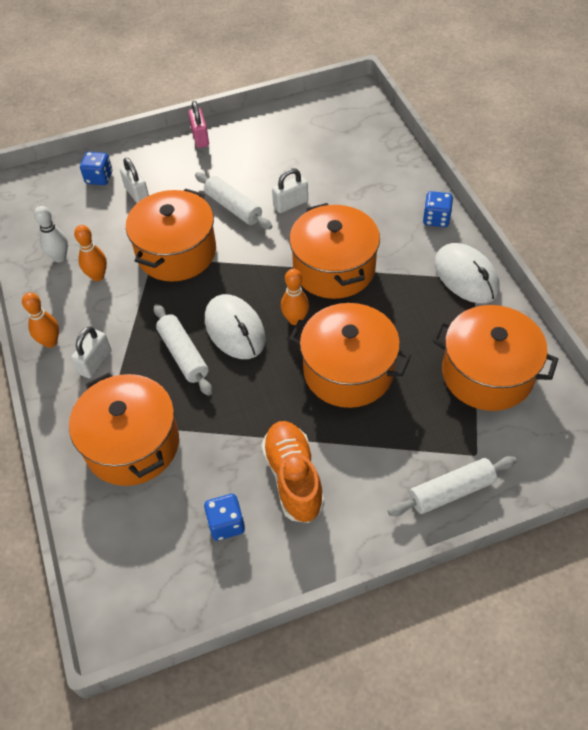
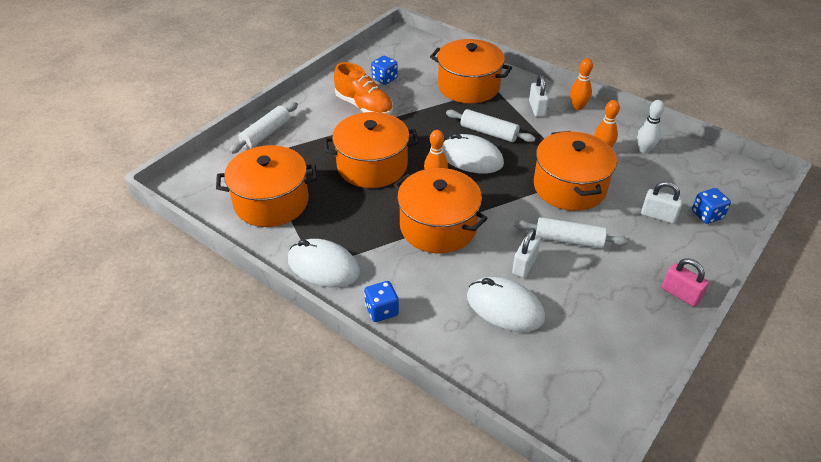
camera: 145 degrees right, 10 degrees down
(337, 181) = (505, 307): none -> white mouse

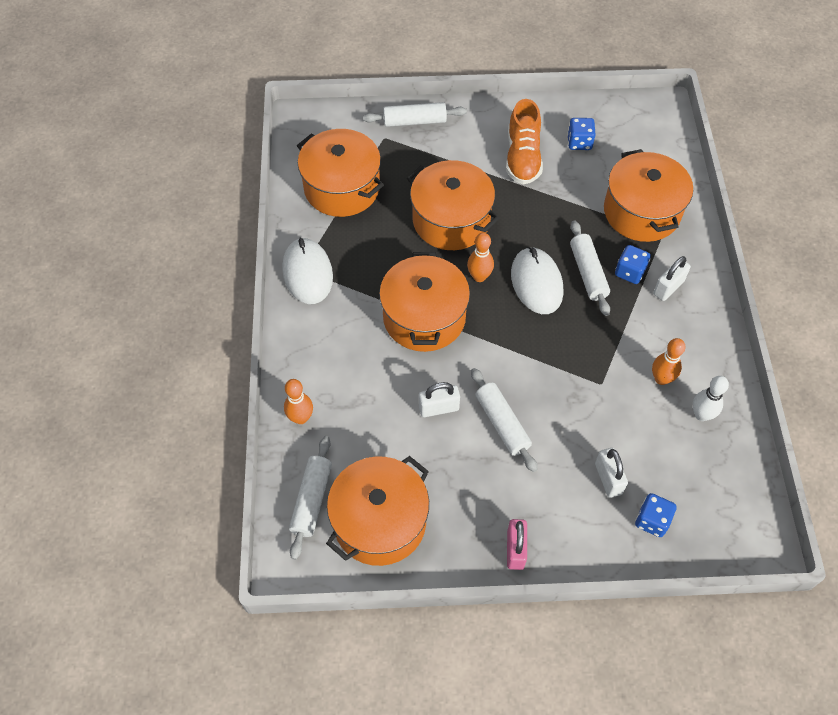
camera: 50 degrees right, 15 degrees up
(381, 310) = (298, 342): blue dice -> blue dice (629, 272)
(505, 307) = (377, 423): white mouse -> none
(540, 391) = (312, 500): none -> white rolling pin
(569, 187) = (575, 383): orange pot -> orange pot (379, 521)
(578, 107) = (710, 319): orange bowling pin -> orange bowling pin (301, 418)

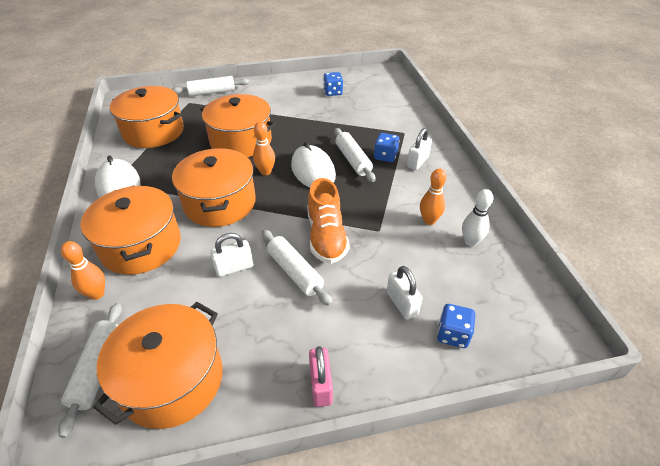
camera: 10 degrees left, 15 degrees down
(522, 157) = (293, 103): orange shoe -> orange shoe (326, 236)
(641, 212) = (386, 122): orange pot -> orange pot (141, 245)

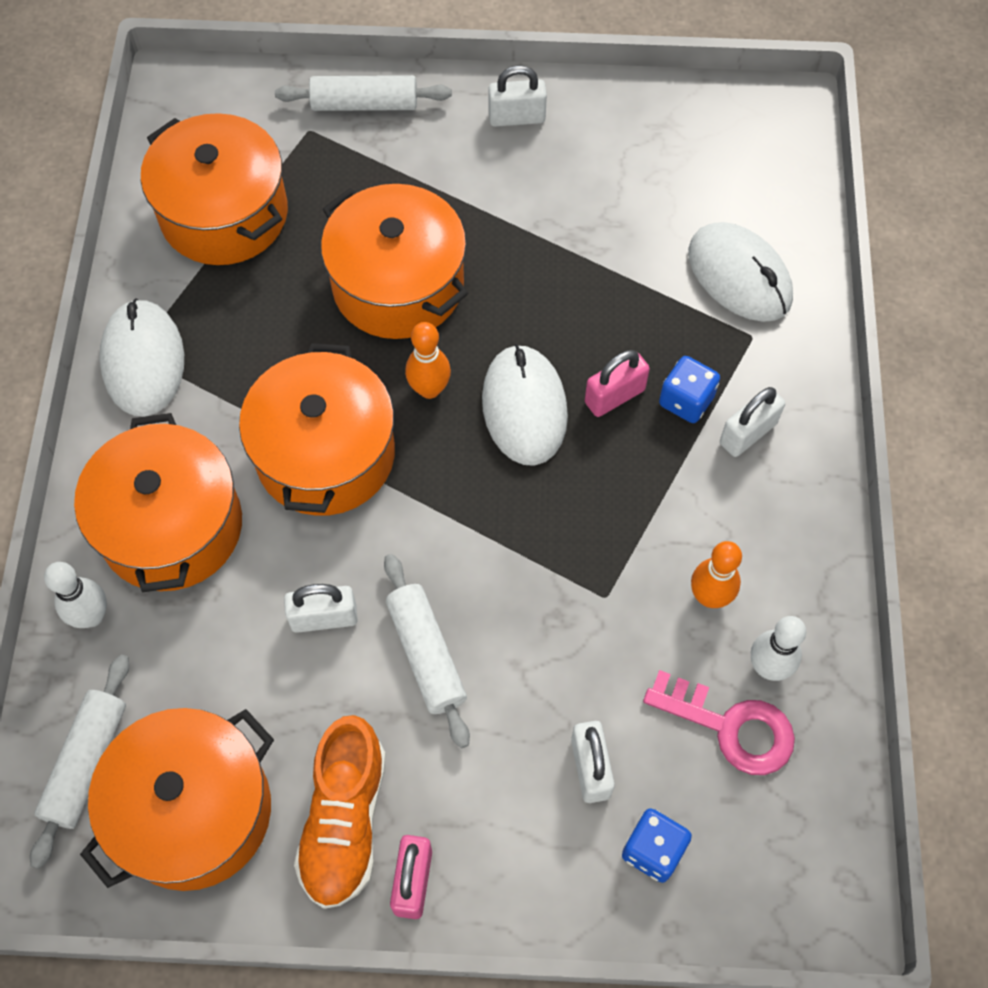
camera: 15 degrees right, 20 degrees up
(97, 294) = (91, 616): orange bowling pin -> white bowling pin
(278, 87) = (516, 118): none -> white padlock
(326, 236) = (503, 587): orange shoe -> orange shoe (345, 820)
(333, 92) = (637, 161): blue dice -> none
(353, 160) = (614, 396): white rolling pin -> pink padlock
(390, 116) = (739, 276): none -> white mouse
(465, 269) = (730, 726): none -> pink key

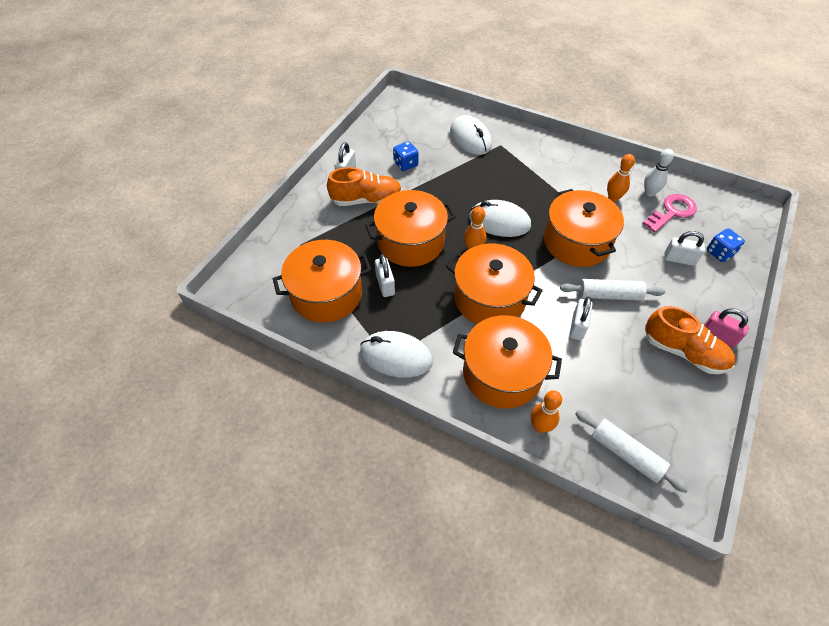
camera: 65 degrees left, 10 degrees down
(91, 616) = (540, 426): white bowling pin -> orange bowling pin
(193, 811) = (664, 412): orange pot -> orange pot (576, 242)
(365, 104) = (299, 220): white rolling pin -> none
(465, 177) = (366, 200): none -> orange shoe
(614, 396) = (508, 192): pink padlock -> none
(686, 400) = (520, 173): blue dice -> blue dice (405, 164)
(739, 276) = (470, 138): white mouse -> white mouse turned 75 degrees clockwise
(747, 433) = (544, 162): white padlock -> white padlock (385, 285)

